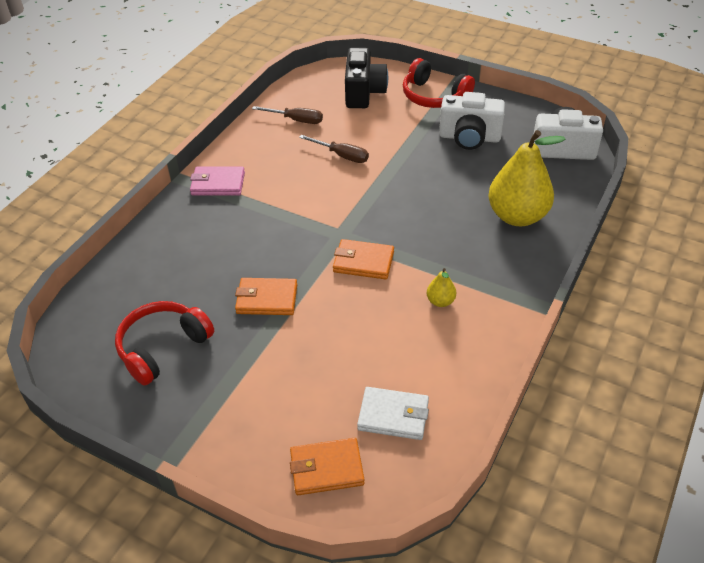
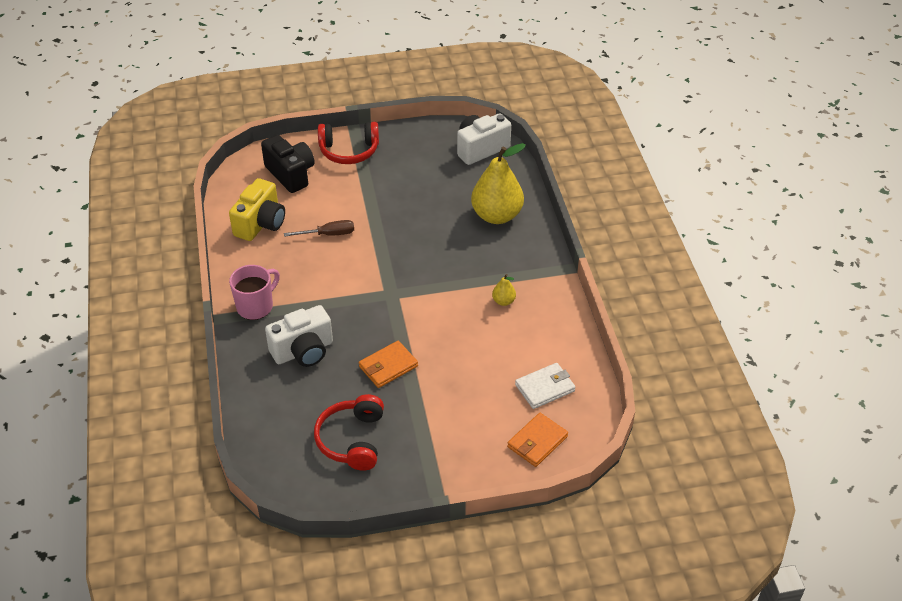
camera: 40 degrees left, 0 degrees up
(218, 184) = (256, 306): pink wallet -> pink mug
(296, 120) = (261, 223): brown screwdriver -> yellow camera
(363, 262) = (427, 304): orange wallet -> none
(469, 138) = (408, 172): white camera -> white camera (303, 351)

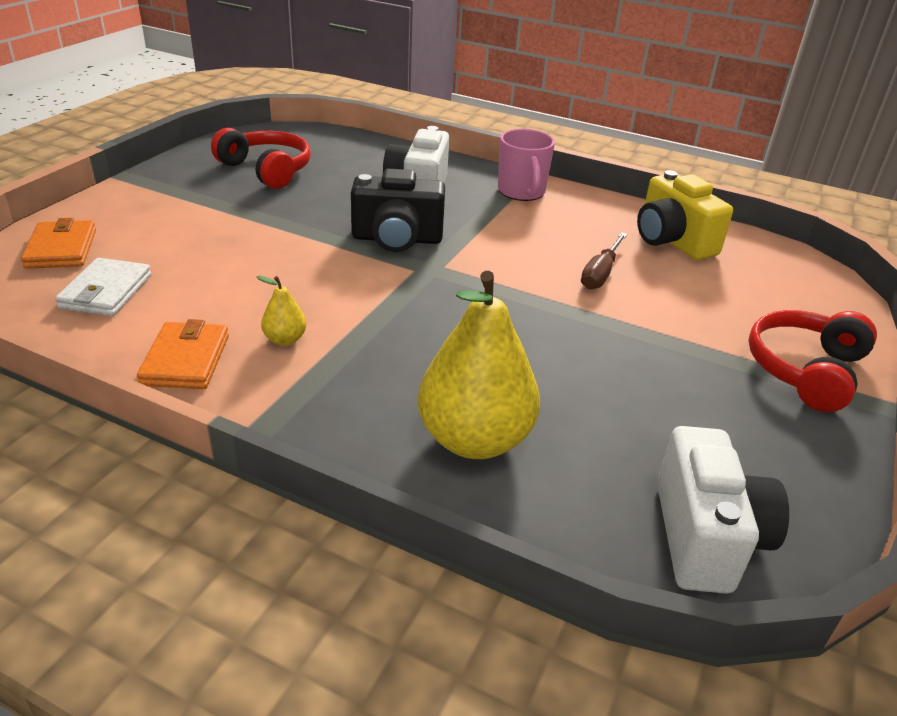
camera: 125 degrees right, 10 degrees down
(291, 174) = (772, 298): black camera -> black camera (397, 239)
(388, 366) = (320, 219): orange wallet -> orange wallet (186, 360)

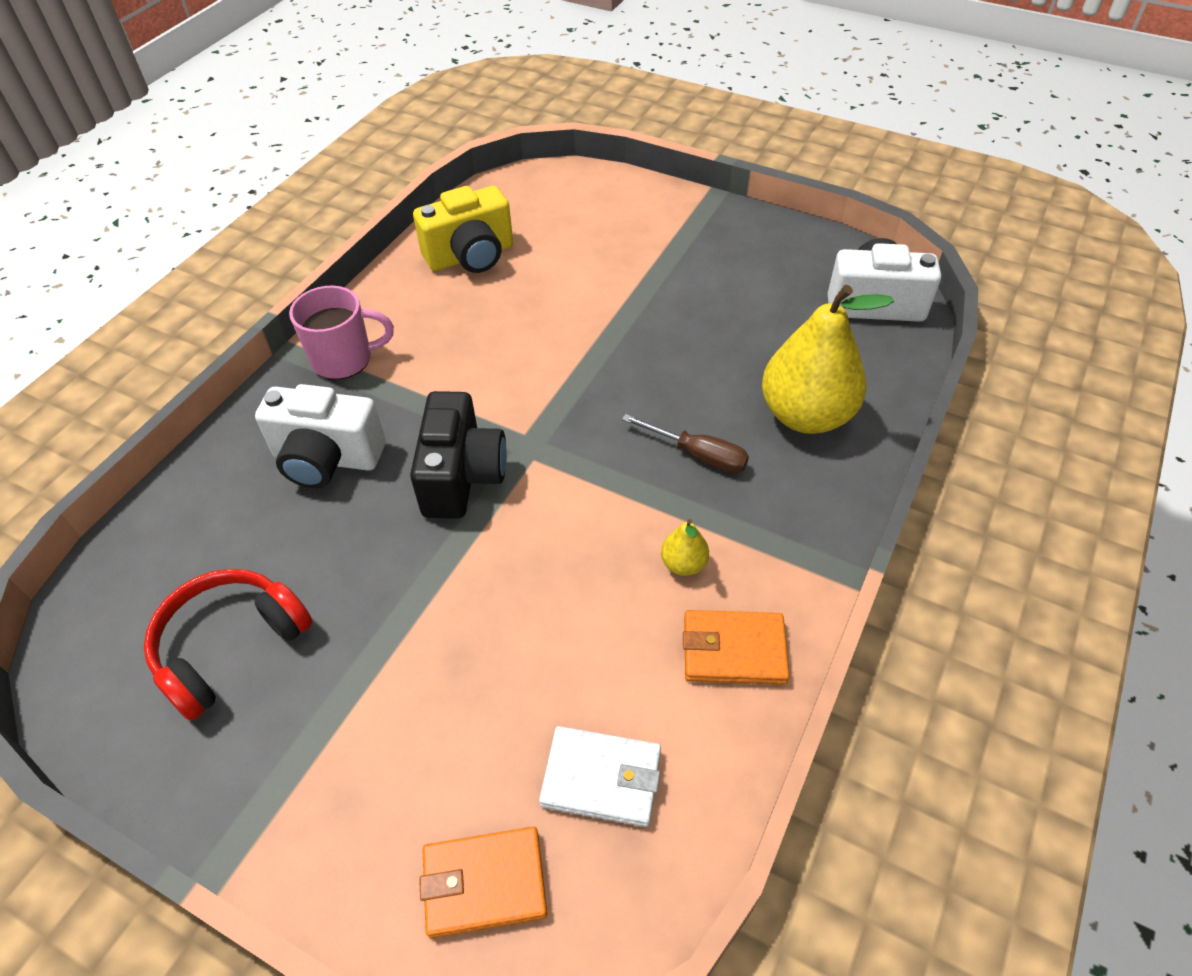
camera: 85 degrees left, 15 degrees up
(600, 273) = (537, 313): brown screwdriver -> brown screwdriver (698, 455)
(806, 370) = (679, 219): red headphones -> none

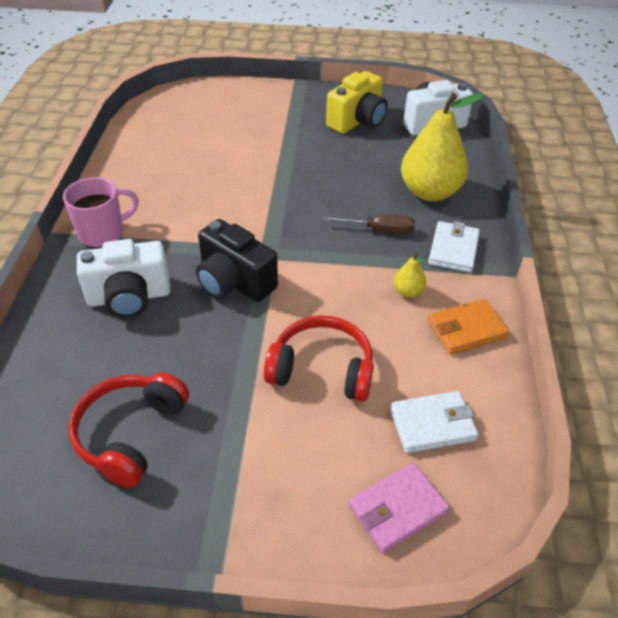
camera: 25 degrees left, 5 degrees down
(462, 476) = (234, 282): black camera -> black camera turned 150 degrees clockwise
(471, 256) = (157, 150): yellow camera -> yellow camera (357, 121)
(484, 883) = (397, 509): orange wallet -> pink wallet
(501, 642) = (322, 370): none -> red headphones
(788, 518) = (453, 249): none -> white wallet

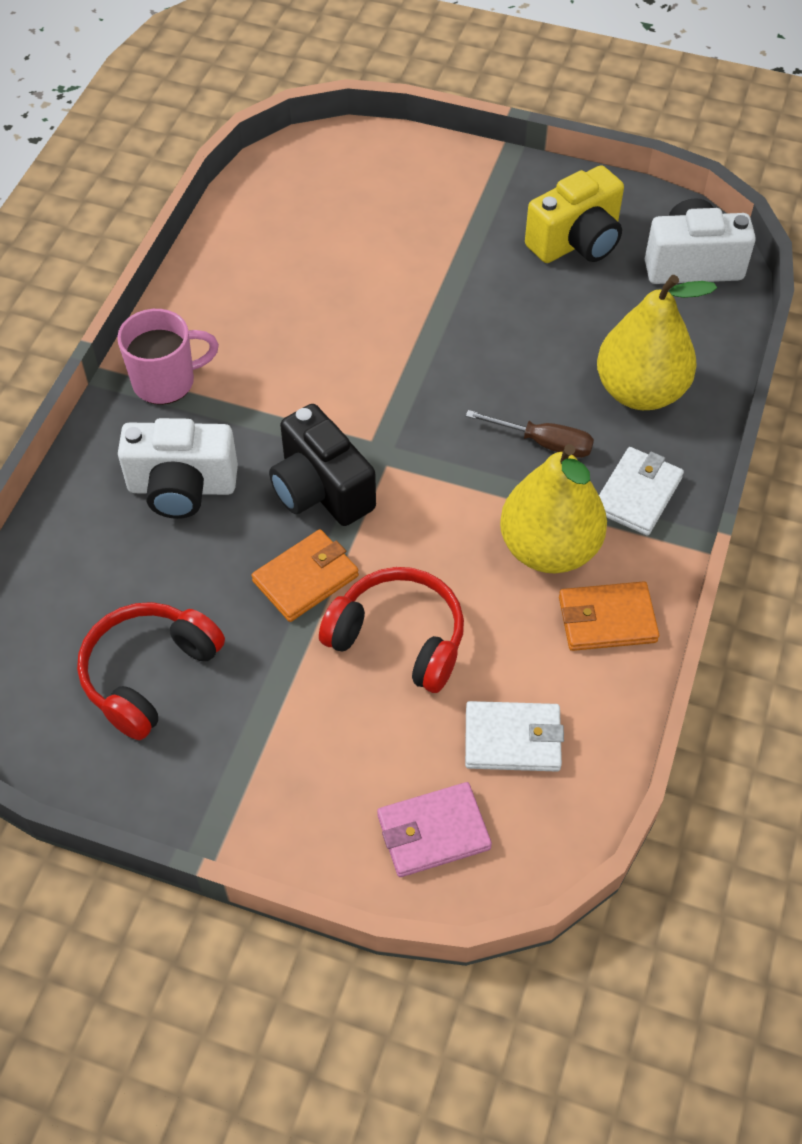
camera: 15 degrees right, 10 degrees up
(239, 341) = (305, 578): none -> orange wallet
(408, 292) = (549, 548): yellow pear -> yellow pear, size x2.35

